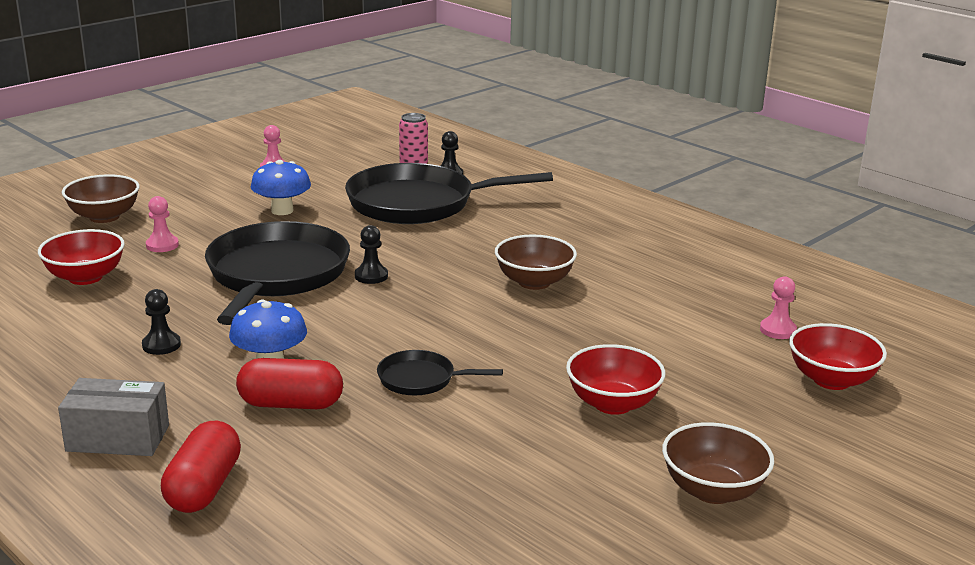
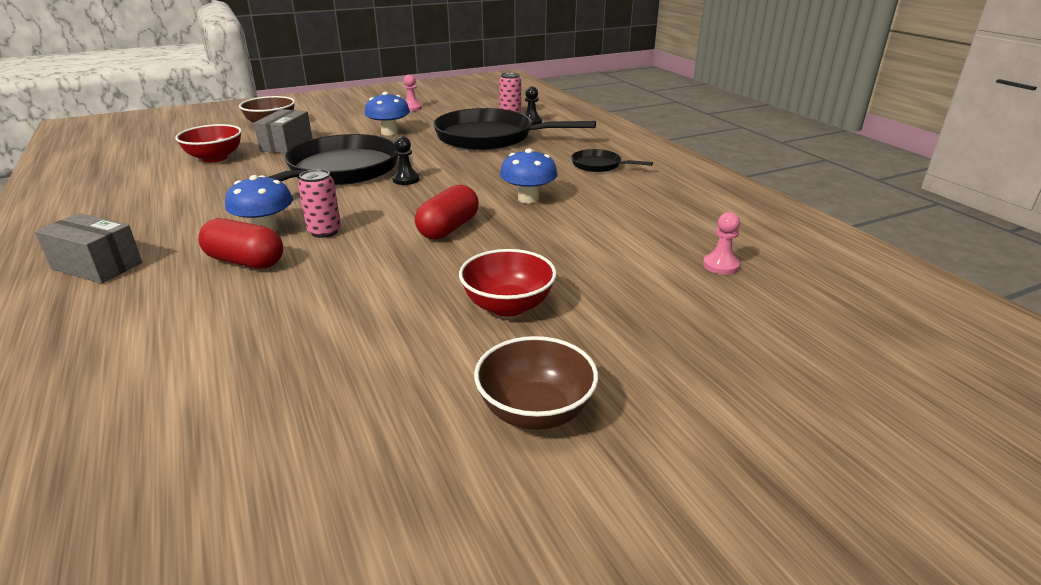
camera: 20 degrees right, 5 degrees up
(161, 345) = (208, 206): black pawn -> none
(162, 245) = (286, 145): pink pawn -> grey box
(204, 487) = (105, 315): red capsule -> red capsule (448, 228)
(343, 355) = (324, 231): none -> pink can
(421, 379) = (364, 258): black pan -> black pan (599, 165)
(534, 282) = (528, 199): brown bowl -> blue mushroom
(831, 380) = (746, 320): red bowl -> none

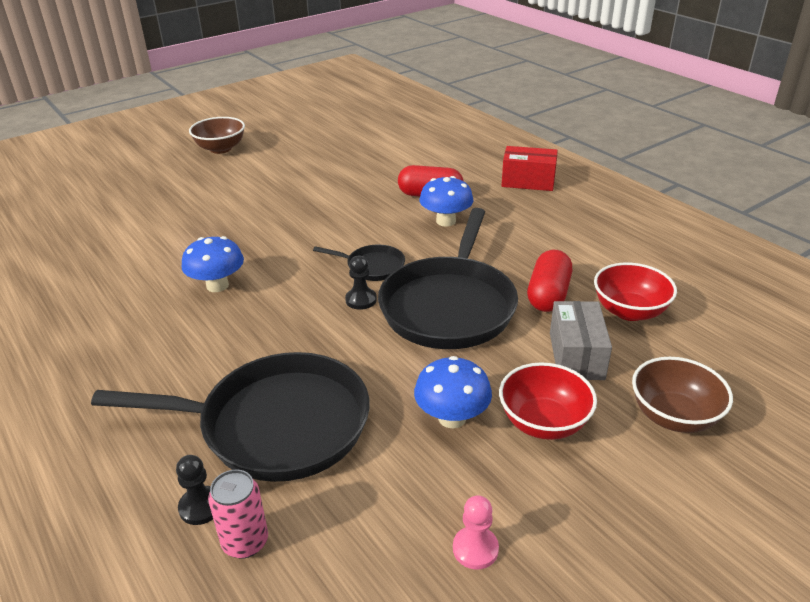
camera: 170 degrees right, 5 degrees up
(97, 266) = (528, 181): grey box -> red box
(324, 231) = (395, 225): pink can -> none
(448, 228) = (290, 240): red capsule -> red capsule (548, 295)
(508, 306) = (235, 188): red bowl -> red bowl (543, 423)
(599, 165) = (116, 362): black pan -> black pan (372, 266)
(720, 265) = (71, 231): pink pawn -> none

